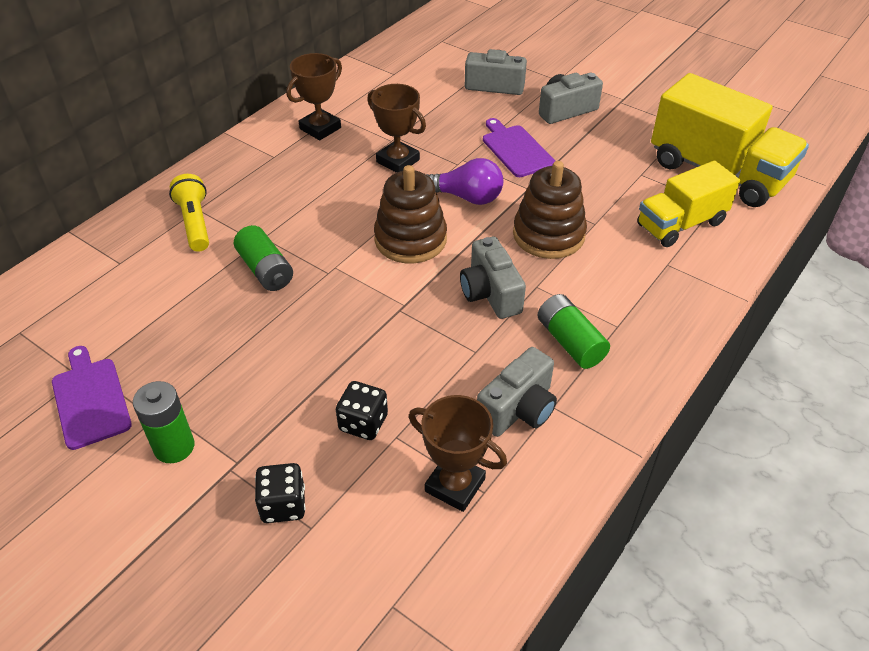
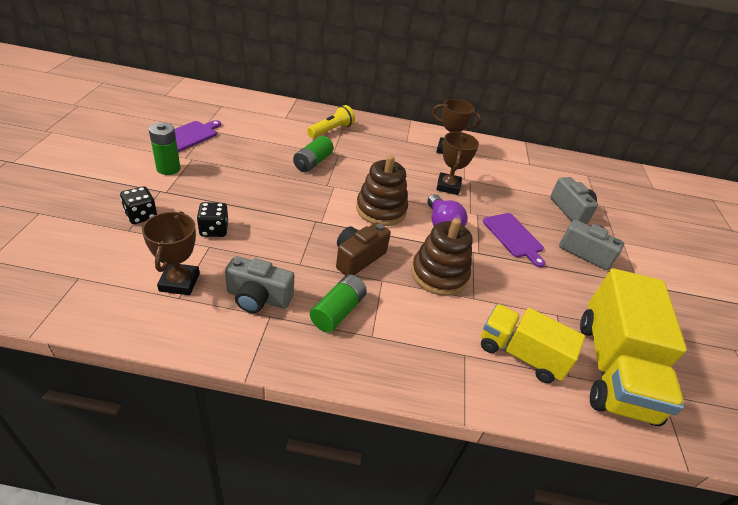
camera: 55 degrees right, 5 degrees down
(490, 293) = (358, 258): grey camera -> brown camera
(516, 149) = (513, 237): purple cutting board -> purple cutting board turned 120 degrees clockwise

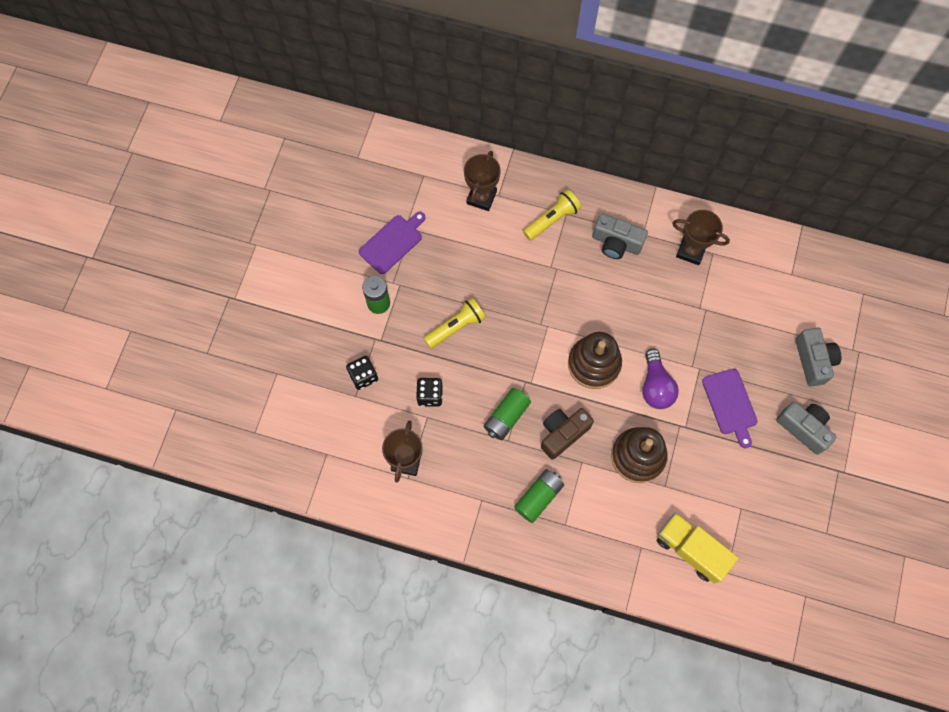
camera: 15 degrees right, 30 degrees up
(245, 184) = (456, 326): none -> yellow flashlight
(258, 298) = (472, 480): grey camera -> grey camera (616, 243)
(313, 162) = (527, 285): green battery -> green battery (506, 417)
(448, 186) = (676, 322): brown trophy -> brown trophy (481, 197)
(613, 369) = (771, 569): yellow truck -> none

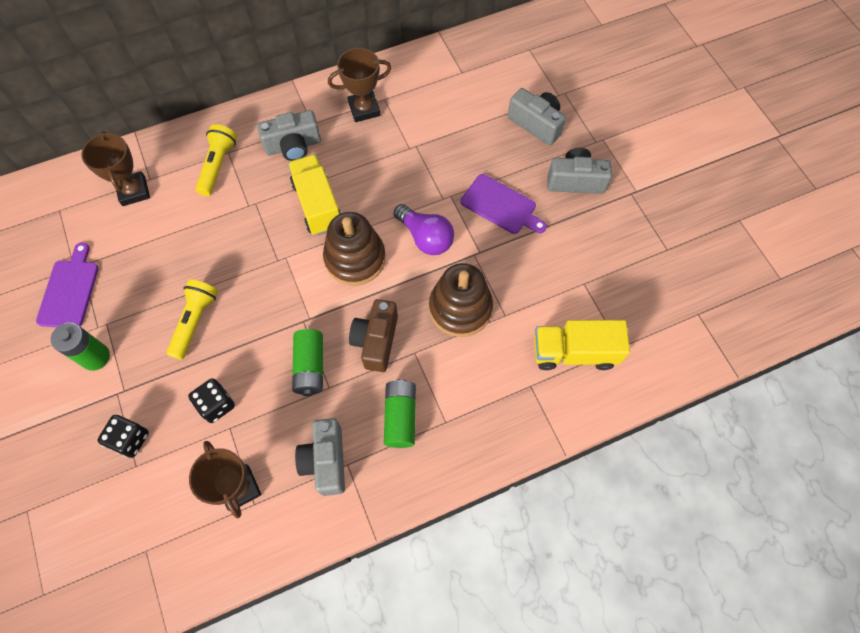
camera: 40 degrees left, 5 degrees down
(470, 487) = (326, 461): none -> grey camera
(599, 303) = (317, 205): none -> yellow truck

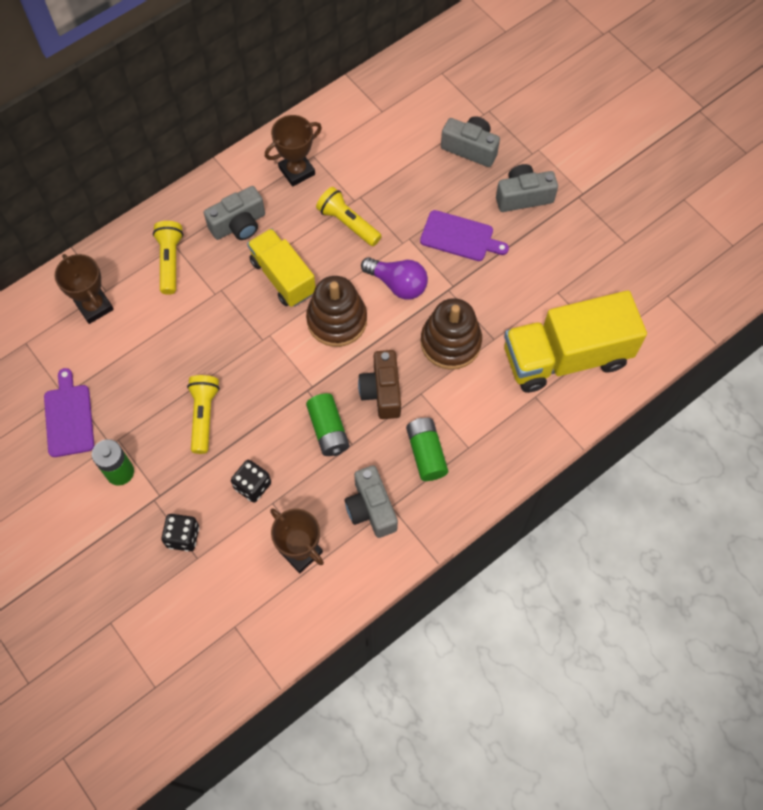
camera: 15 degrees left, 0 degrees up
(396, 168) = (348, 223): none -> yellow flashlight
(574, 352) = (566, 357): yellow truck -> yellow truck, size x1.57

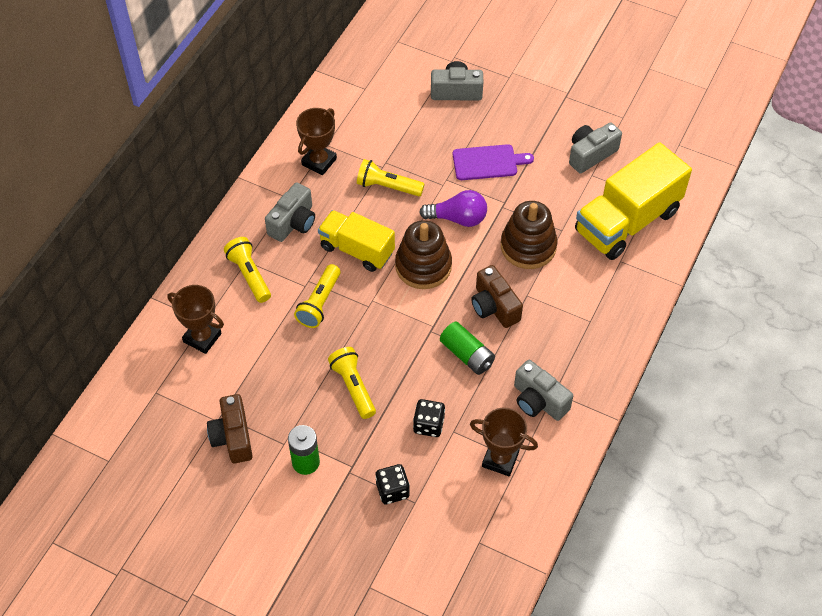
camera: 25 degrees left, 10 degrees down
(69, 417) = (233, 437): purple cutting board -> brown camera
(219, 317) = (319, 303): none -> yellow flashlight
(426, 453) = (558, 339): green battery -> none
(523, 196) = (521, 112): grey camera -> grey camera (590, 154)

